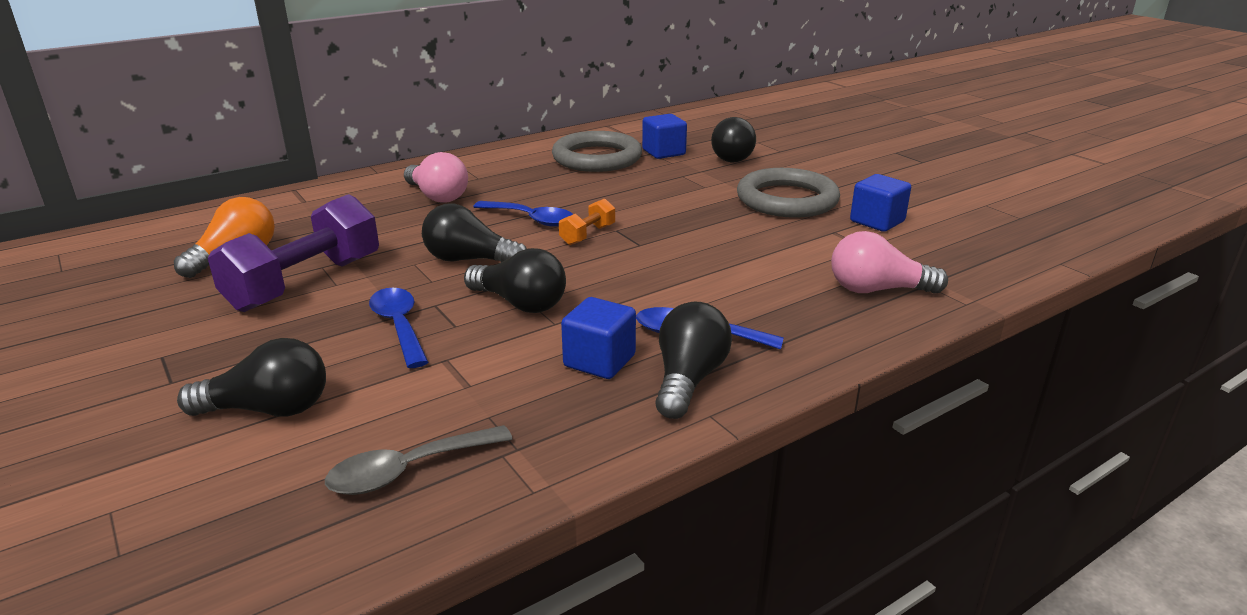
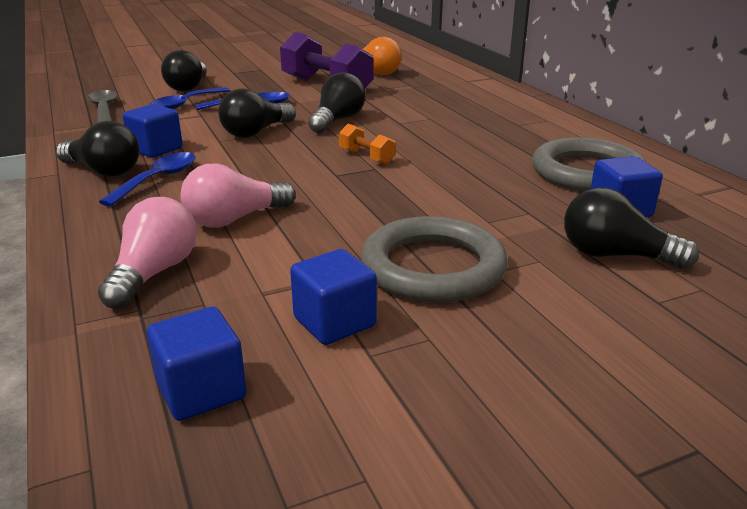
camera: 100 degrees right, 0 degrees up
(437, 196) = (472, 112): pink light bulb -> pink light bulb (235, 219)
(530, 219) = (410, 139): blue spoon -> blue spoon (186, 104)
(977, 247) = (201, 391): none -> blue cube

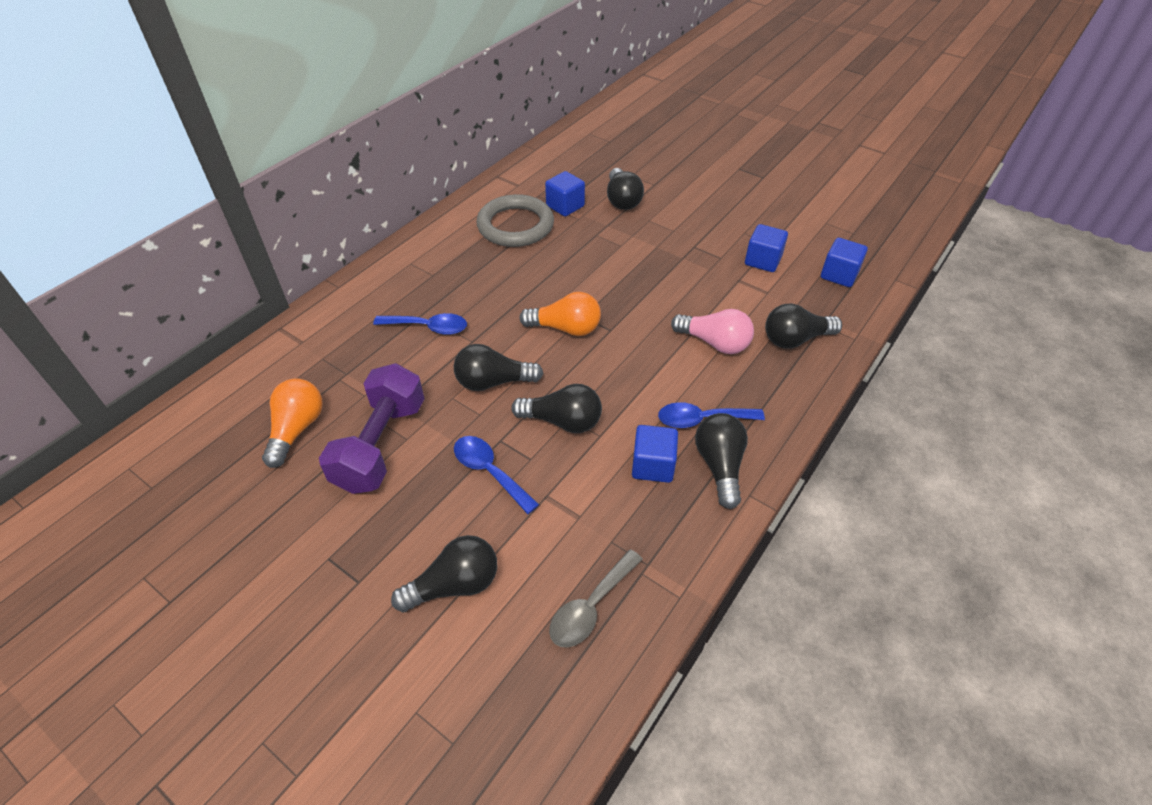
camera: 120 degrees left, 20 degrees up
(154, 273) = (795, 339): pink light bulb -> black light bulb
(186, 104) = (520, 536): blue spoon -> blue spoon (428, 327)
(366, 157) = (565, 328): orange dumbbell -> orange light bulb
(432, 267) = (689, 249): grey ring -> none

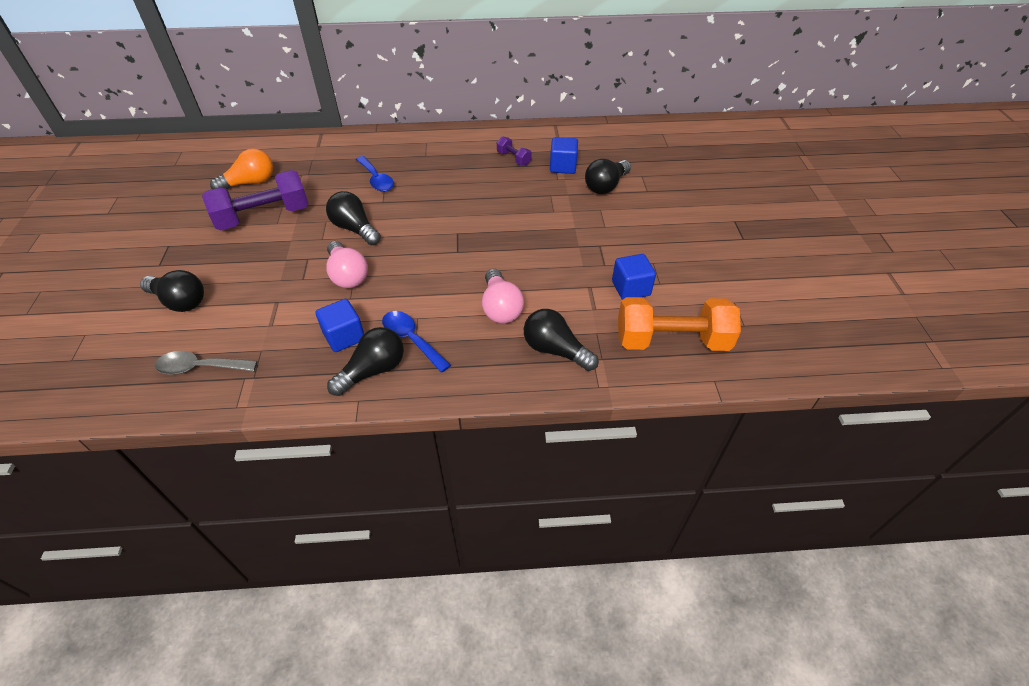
camera: 50 degrees right, 0 degrees up
(490, 472) = (277, 268): blue spoon -> none
(515, 225) = (513, 158): grey ring -> purple dumbbell
(562, 421) = (347, 275): black light bulb -> pink light bulb
(565, 328) = (436, 231): orange light bulb -> none
(839, 275) = (671, 341): blue cube -> orange dumbbell

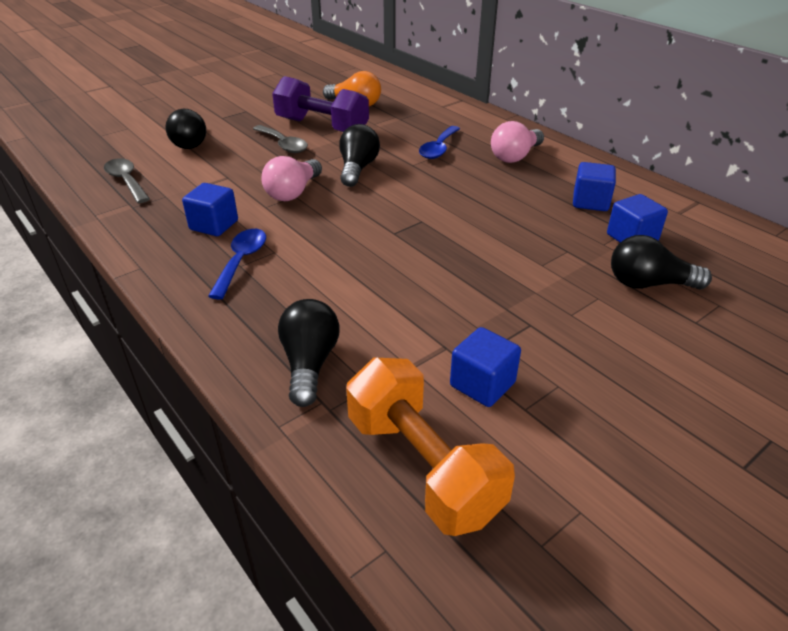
camera: 55 degrees right, 10 degrees down
(264, 249) = (283, 144): none -> grey spoon
(373, 371) = (183, 259): black light bulb -> none
(500, 307) = (339, 295): pink light bulb -> pink light bulb (515, 156)
(513, 158) = (590, 202): purple dumbbell -> blue cube

